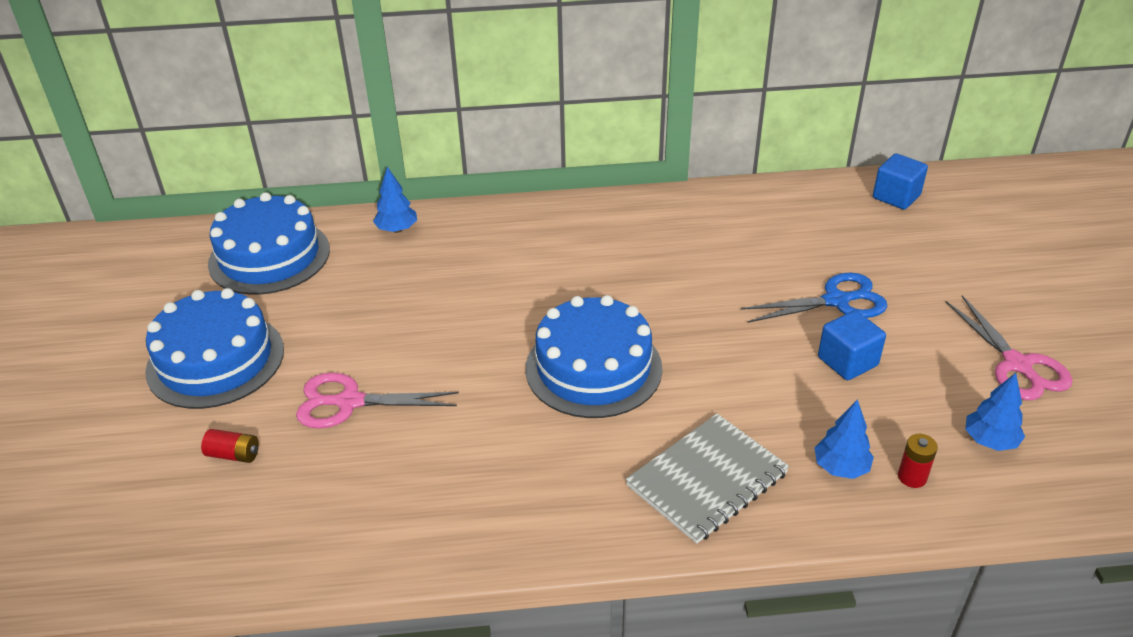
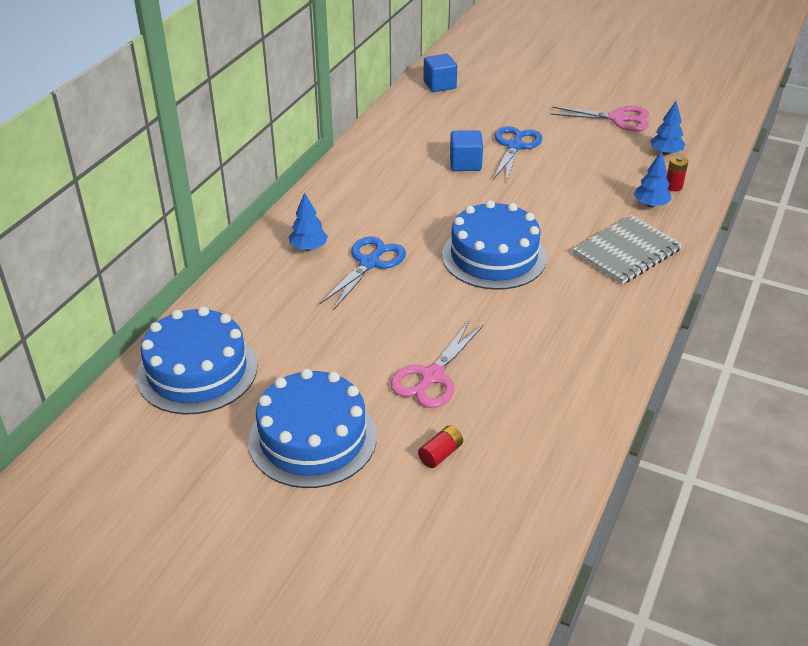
camera: 60 degrees left, 0 degrees up
(397, 229) = (240, 290): blue tree -> blue tree (308, 248)
(504, 286) = (370, 263): none -> blue scissors
(707, 480) = (626, 252): grey notebook -> grey notebook turned 60 degrees clockwise
(847, 361) = (570, 166): blue cube -> blue cube (465, 164)

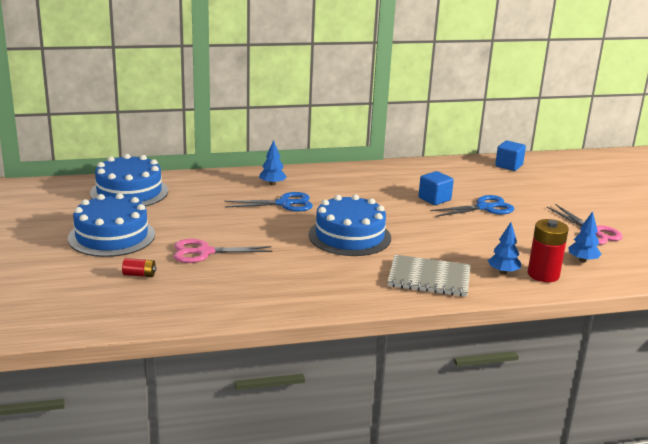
camera: 50 degrees right, 15 degrees down
(673, 186) = (543, 274): red battery -> red battery, size x1.94

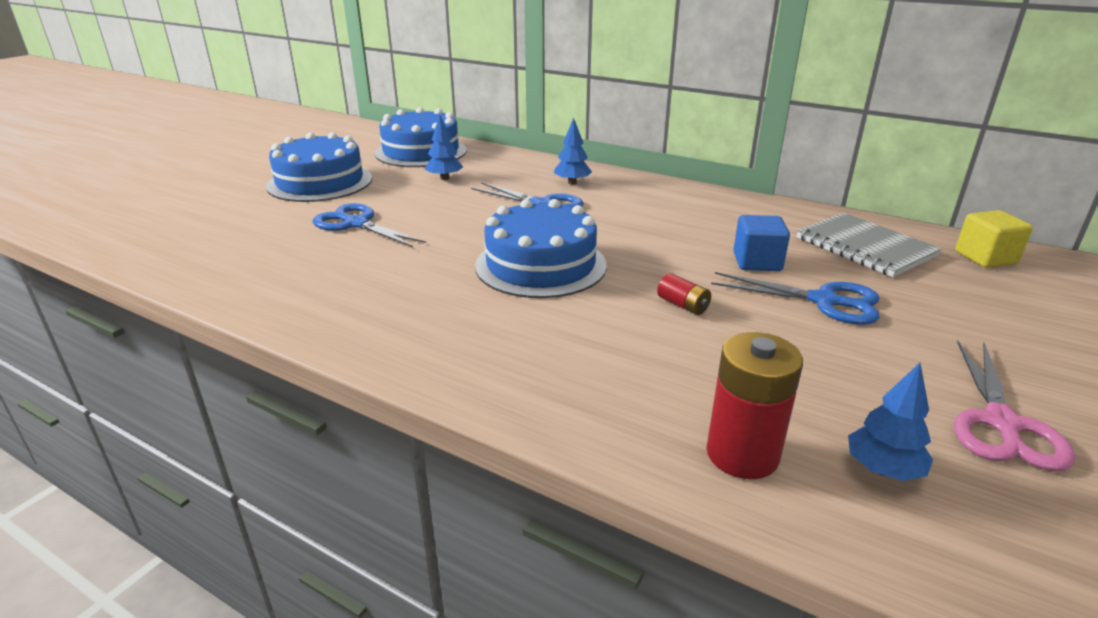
camera: 45 degrees right, 5 degrees up
(139, 275) = (258, 222): red battery -> red battery (683, 305)
(204, 252) = (356, 224): pink scissors -> blue scissors
(429, 278) = (531, 363): grey notebook -> grey notebook (864, 247)
(503, 272) = (670, 411): blue tree -> blue tree (444, 178)
(509, 166) = (985, 257): blue cube -> yellow cube

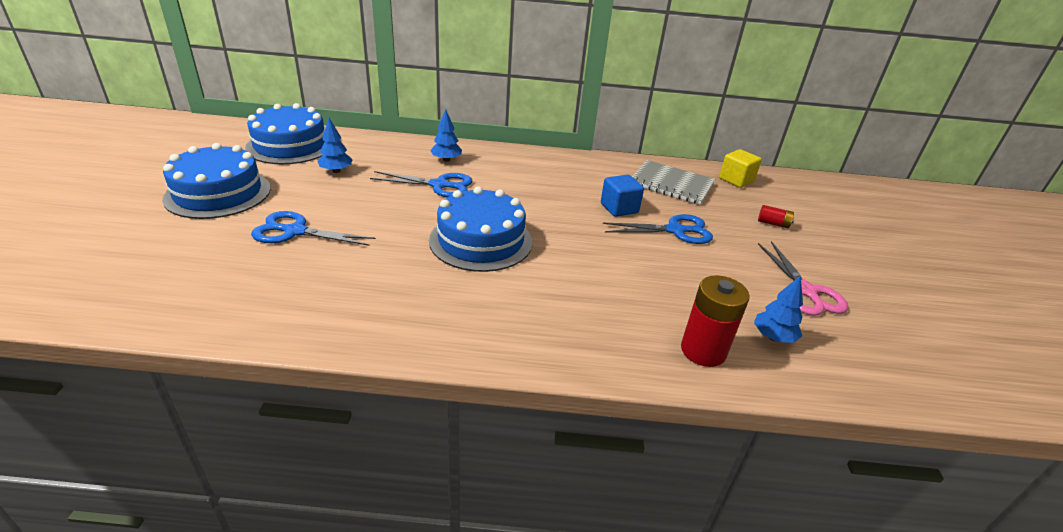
camera: 30 degrees left, 5 degrees up
(683, 305) = (598, 253): red battery -> red battery (773, 223)

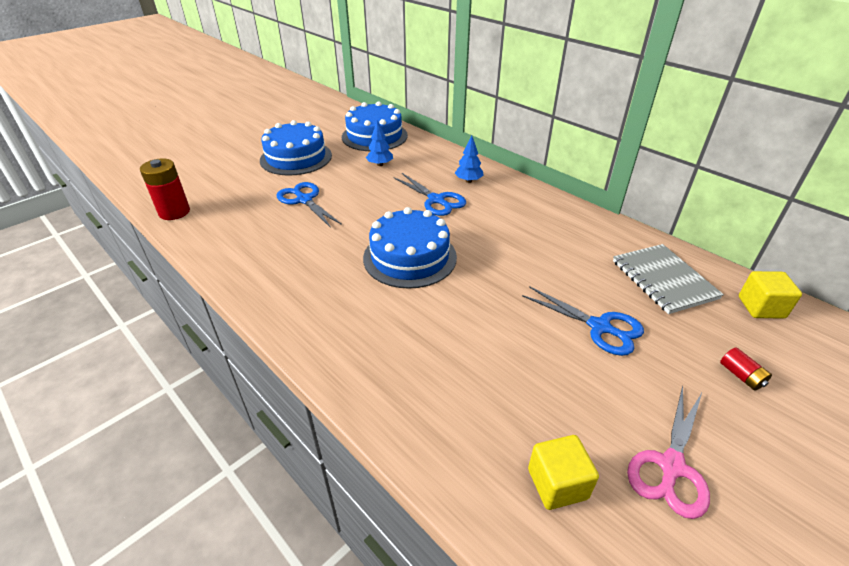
camera: 45 degrees right, 5 degrees up
(619, 208) = (568, 280): blue cube -> none
(703, 351) = (466, 448): red battery -> red battery (174, 212)
(773, 337) = (557, 484): blue tree -> yellow cube

